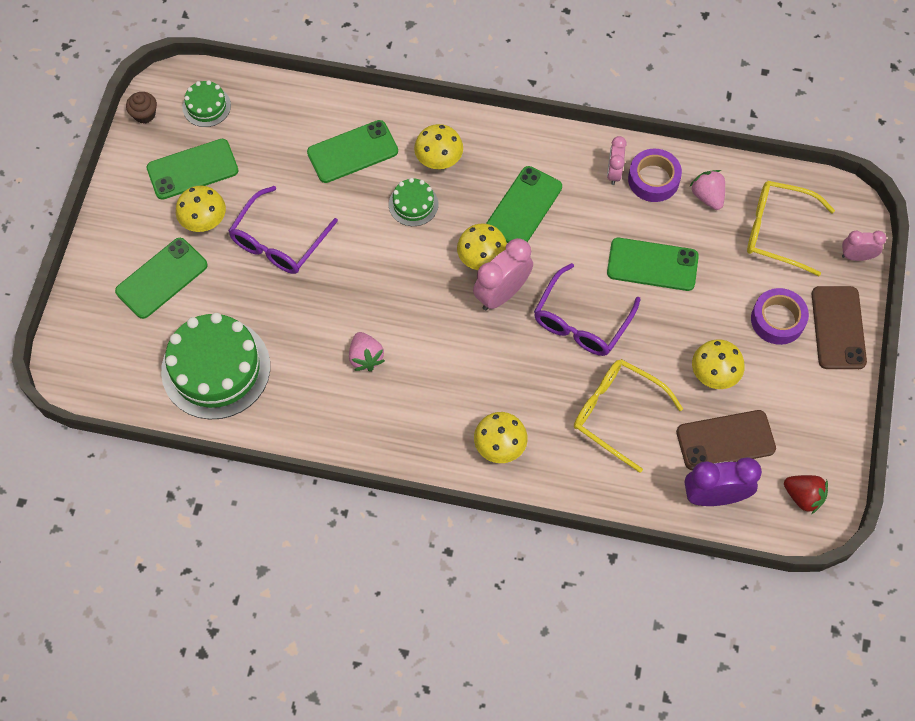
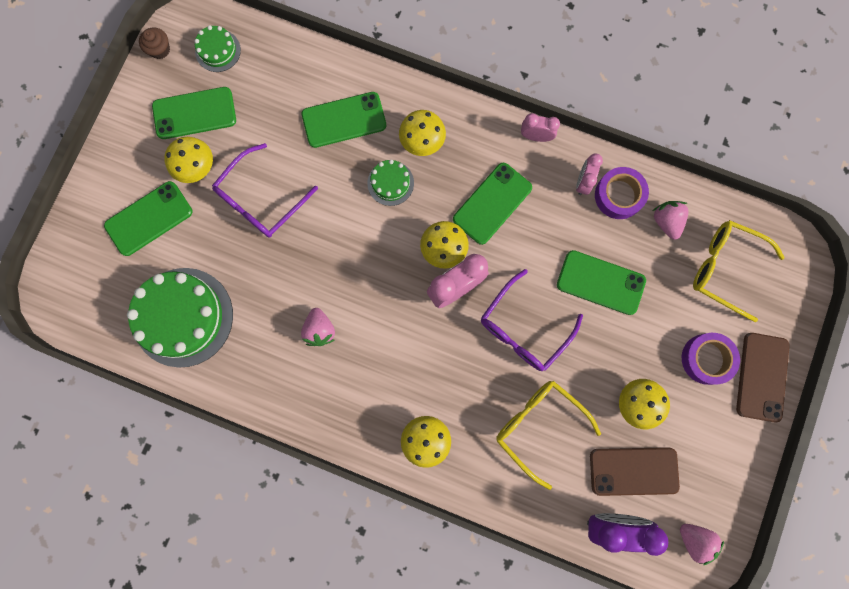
camera: 10 degrees right, 15 degrees up
(803, 496) = (694, 539): red strawberry -> pink strawberry
(856, 256) = (794, 307): pink clock -> pink clock (535, 136)

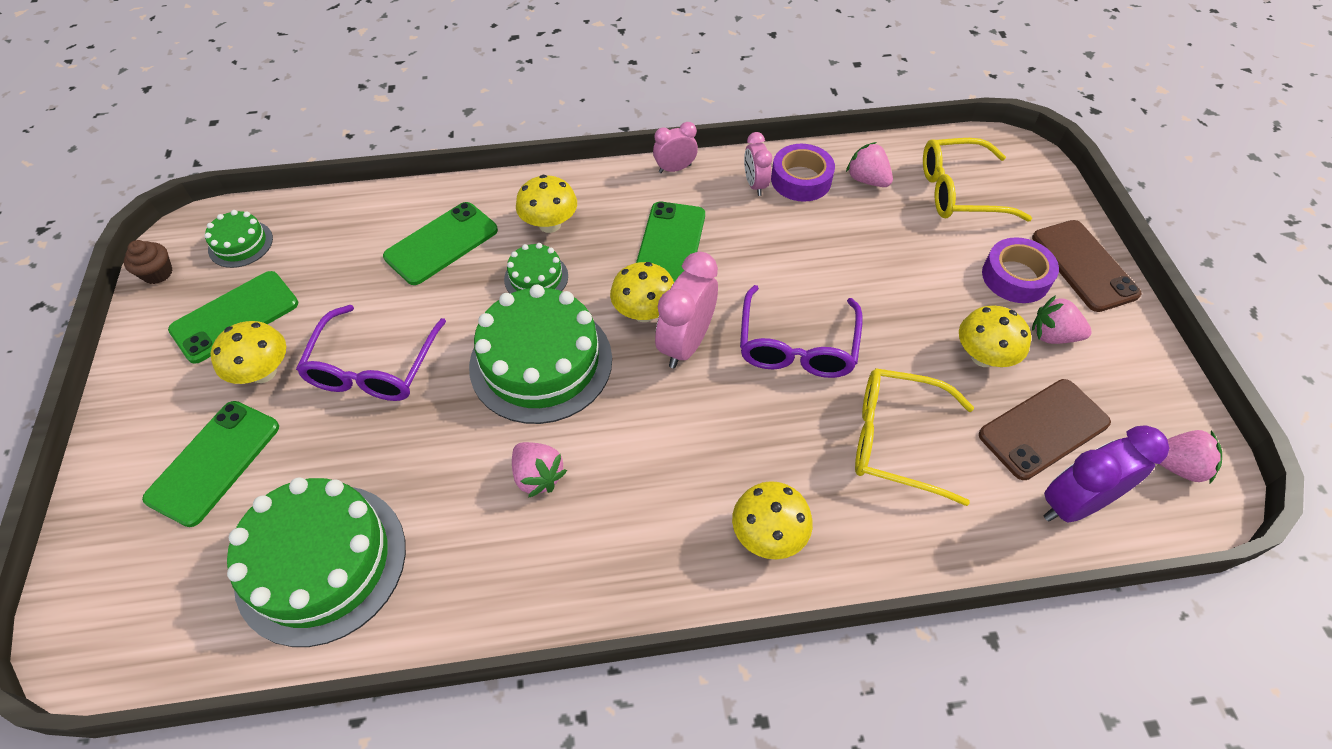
camera: 30 degrees left, 25 degrees down
(360, 251) = (541, 362): none -> green cake
(600, 283) = (846, 262): green phone -> none
(694, 415) = (1052, 335): none -> pink strawberry

